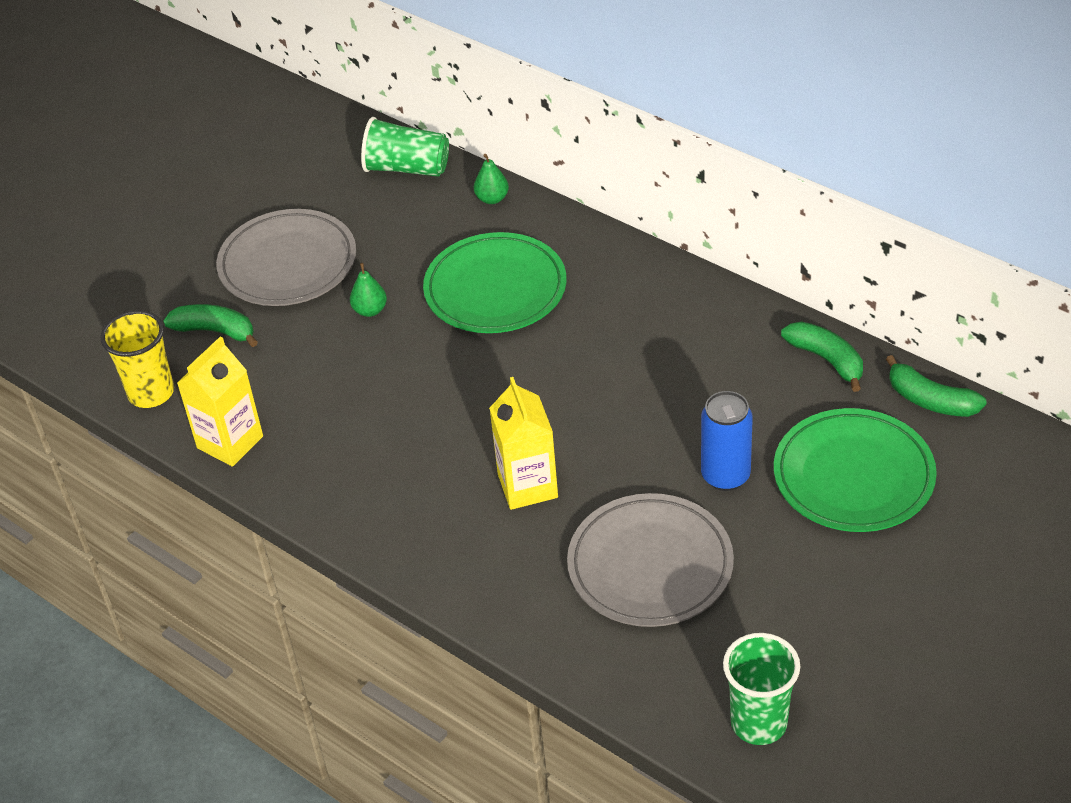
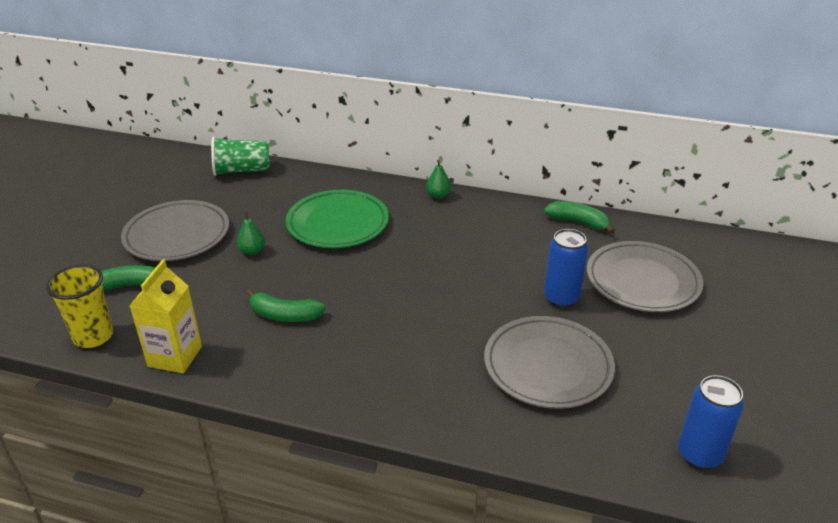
camera: 25 degrees left, 10 degrees down
(492, 199) = (309, 177): green pear -> green pear (438, 196)
(527, 486) = (427, 335): yellow carton -> none
(759, 723) = (699, 455): green cup -> blue can
(853, 476) = (642, 281): green plate -> grey plate
(930, 400) = (656, 231): green banana -> green banana (284, 315)

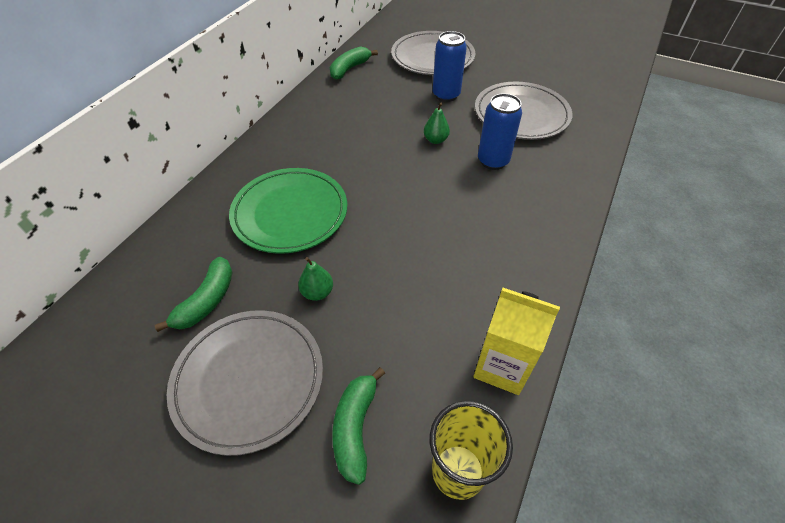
camera: 80 degrees left, 15 degrees up
(241, 170) = (113, 304): green cup -> none
(284, 315) = (442, 265): green banana -> green banana (206, 301)
(438, 196) = (271, 136): green pear -> green pear (435, 140)
(699, 455) = (597, 75): blue can -> blue can (493, 161)

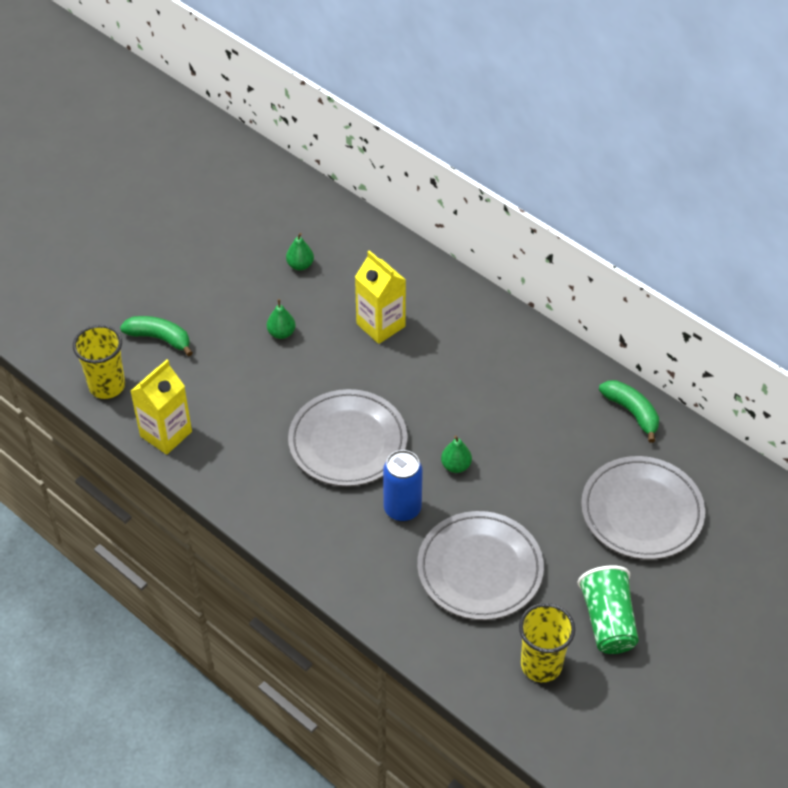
camera: 105 degrees right, 0 degrees up
(206, 301) = (300, 265): green banana -> green pear
(249, 380) = (220, 286): grey plate -> grey plate (348, 442)
(290, 213) = (380, 325): green plate -> yellow carton
(446, 95) = (544, 501): blue can -> none
(523, 61) = (608, 621): none -> green cup
(574, 81) = (541, 665): none -> yellow cup

